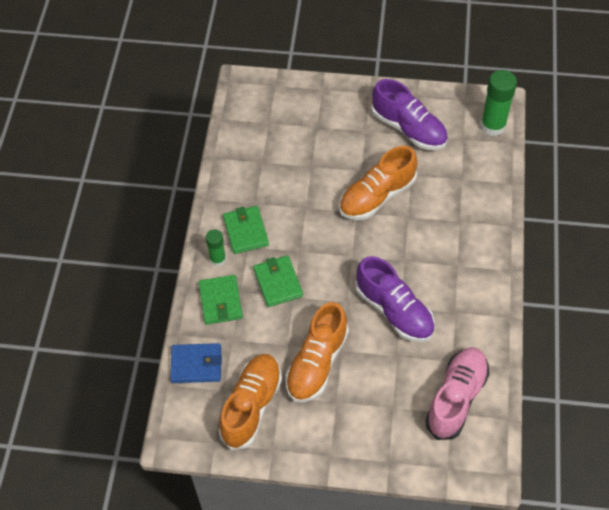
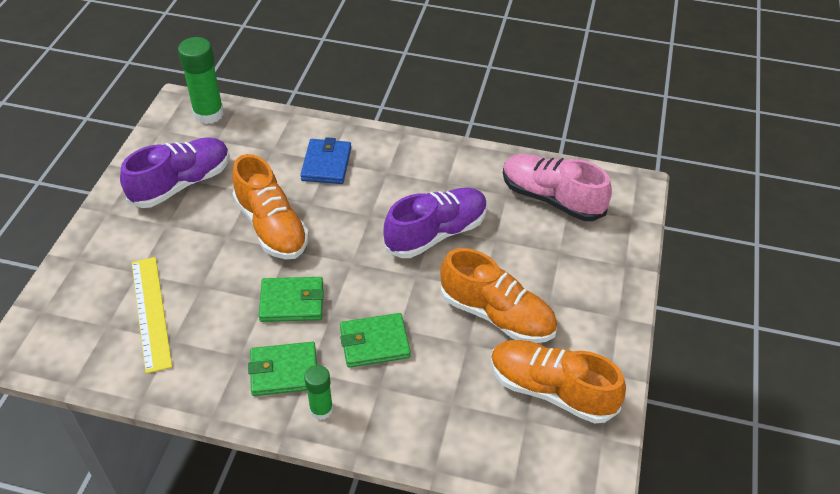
camera: 85 degrees left, 10 degrees down
(196, 365) = (485, 450): blue wallet -> blue wallet (326, 164)
(220, 301) = (390, 412): green wallet -> green wallet (292, 302)
(283, 143) = (151, 313): none -> yellow ruler

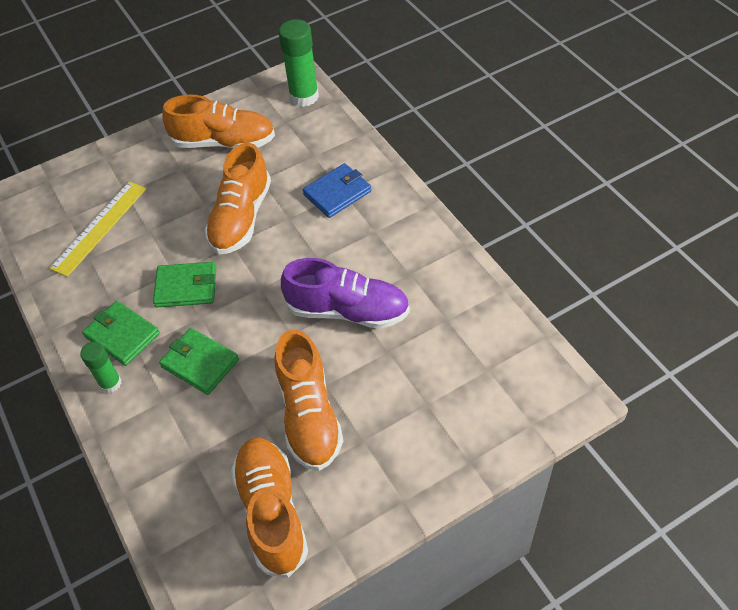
camera: 50 degrees right, 5 degrees up
(181, 184) = (224, 142): purple shoe -> orange shoe
(292, 302) = (186, 287): green wallet -> green wallet turned 45 degrees counterclockwise
(551, 198) = (480, 351): pink shoe -> none

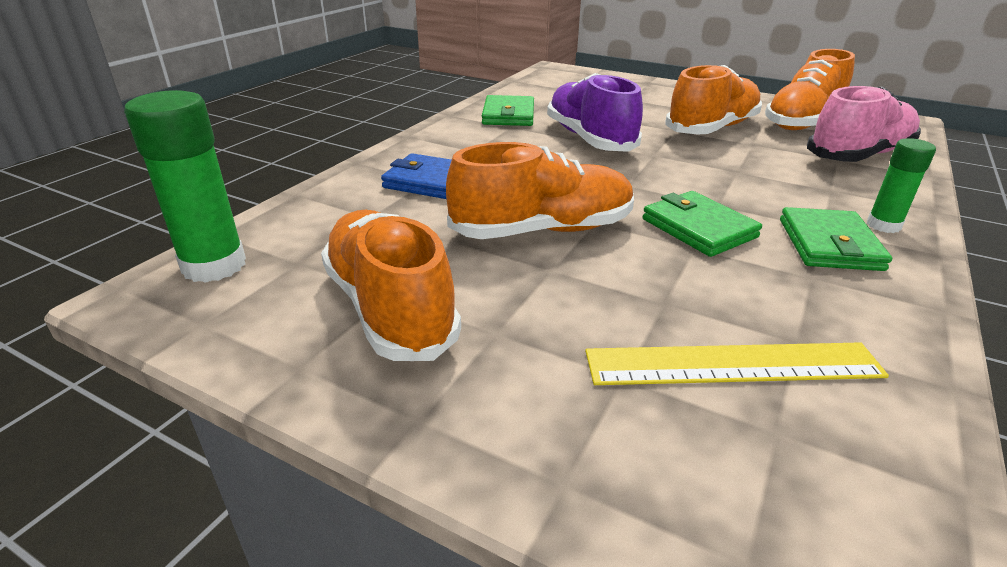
camera: 125 degrees left, 20 degrees down
(185, 479) = (858, 155): none -> pink shoe
(200, 363) = (762, 185): green wallet -> green wallet (508, 115)

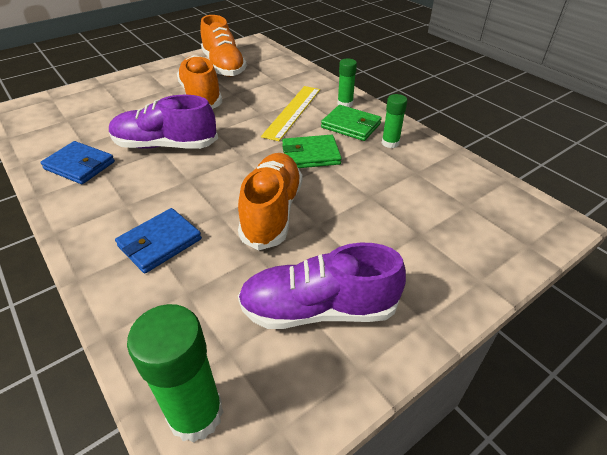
camera: 65 degrees left, 10 degrees up
(390, 308) = (318, 309): orange shoe -> purple shoe
(508, 115) = (79, 165): green wallet -> blue wallet
(733, 364) = (424, 197): yellow ruler -> yellow ruler (292, 112)
(843, 294) = (390, 143): none -> green glue stick
(858, 155) = (277, 73): pink shoe -> none

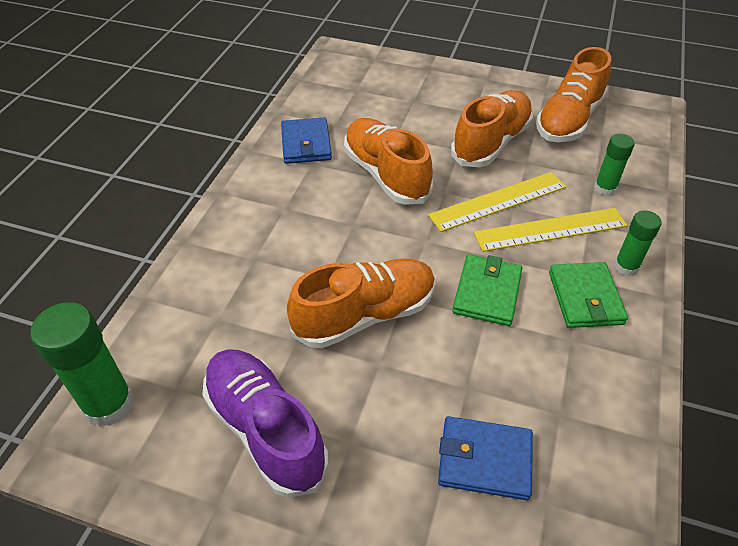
camera: 55 degrees right, 5 degrees up
(160, 242) = (259, 261): blue wallet -> blue wallet (484, 460)
(165, 145) = (386, 174): purple shoe -> orange shoe
(249, 117) = (498, 201): none -> yellow ruler
(310, 155) = (487, 292): green wallet -> green wallet turned 60 degrees clockwise
(390, 143) = (593, 356): green glue stick -> green glue stick (605, 188)

